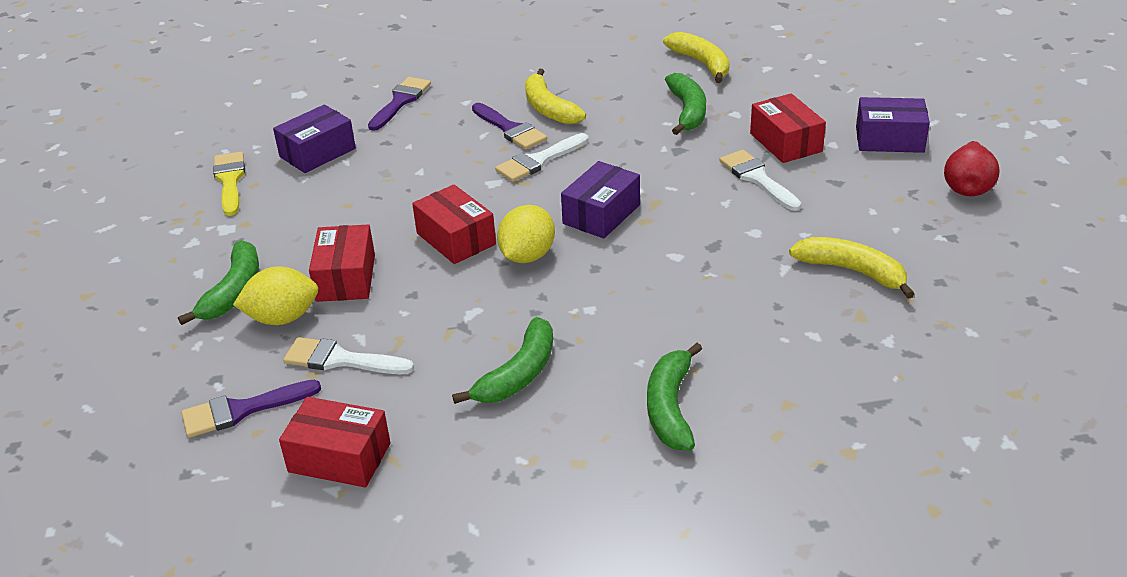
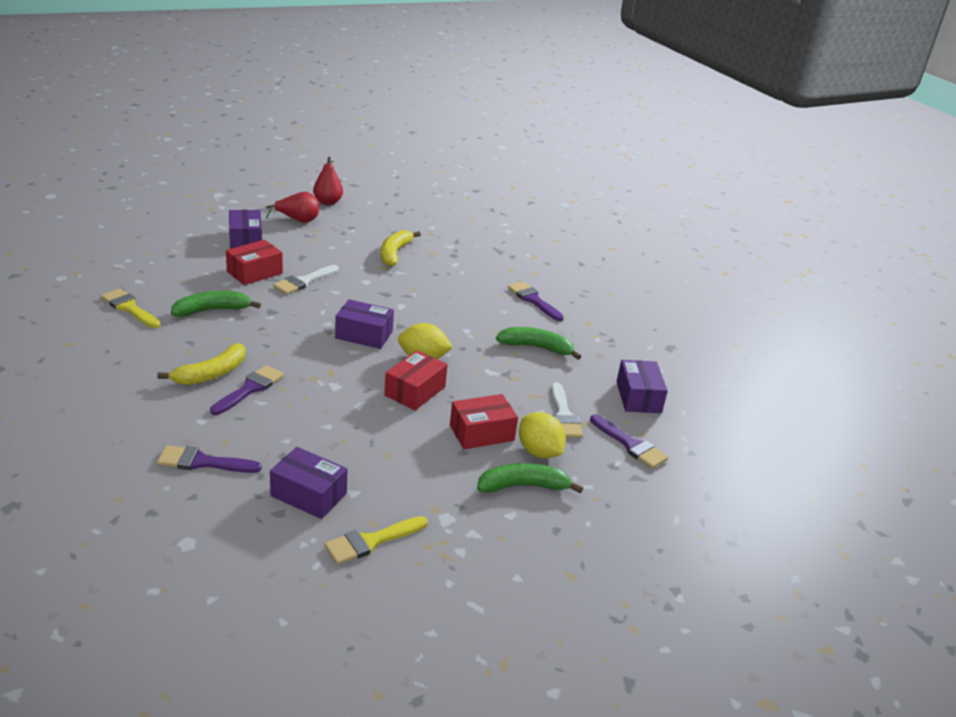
camera: 115 degrees left, 5 degrees down
(339, 457) = (638, 397): red box -> purple box
(538, 161) = (298, 368): white brush -> none
(670, 407) = (533, 300): green banana -> purple brush
(701, 63) = (129, 308): yellow banana -> yellow brush
(1052, 221) = (328, 202): none -> red pear

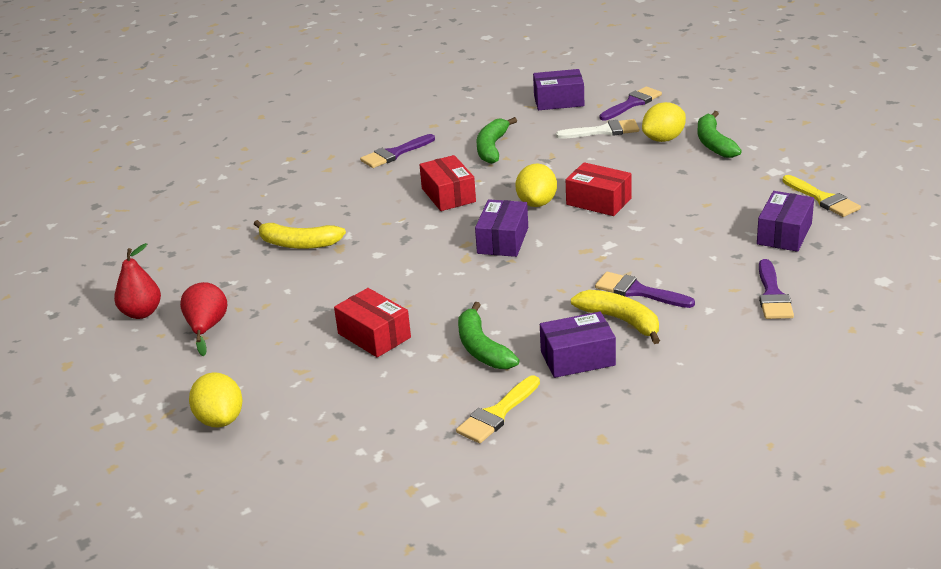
camera: 85 degrees left, 0 degrees up
(193, 221) = (220, 419): none -> yellow lemon
(246, 239) = (276, 360): purple box -> purple box (577, 358)
(304, 281) = (389, 296): white brush -> none
(481, 433) = (649, 165): red box -> red box (448, 195)

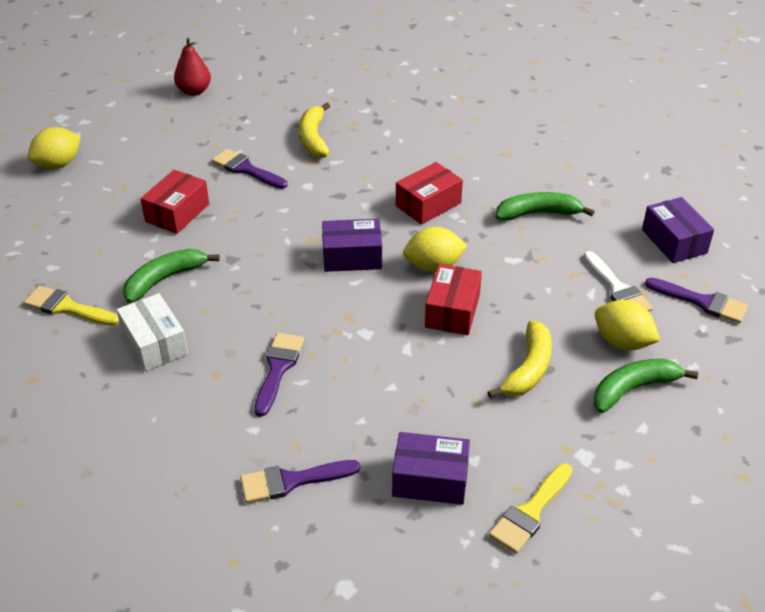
camera: 70 degrees right, 10 degrees up
(206, 328) = (177, 126): red pear -> none
(394, 154) = (497, 154): purple brush -> purple brush (246, 169)
(577, 358) = (154, 344): purple box -> white box
(621, 321) = (222, 364): yellow banana -> yellow banana (528, 369)

